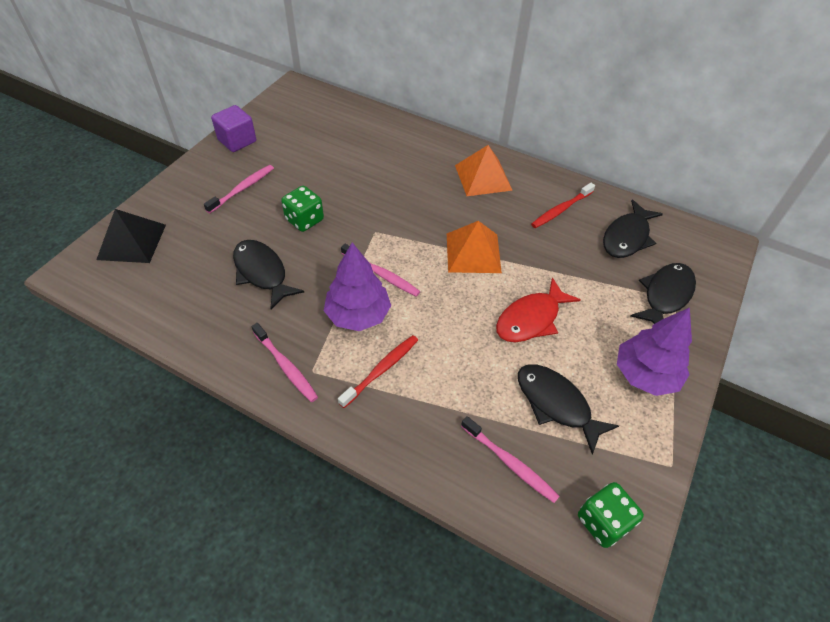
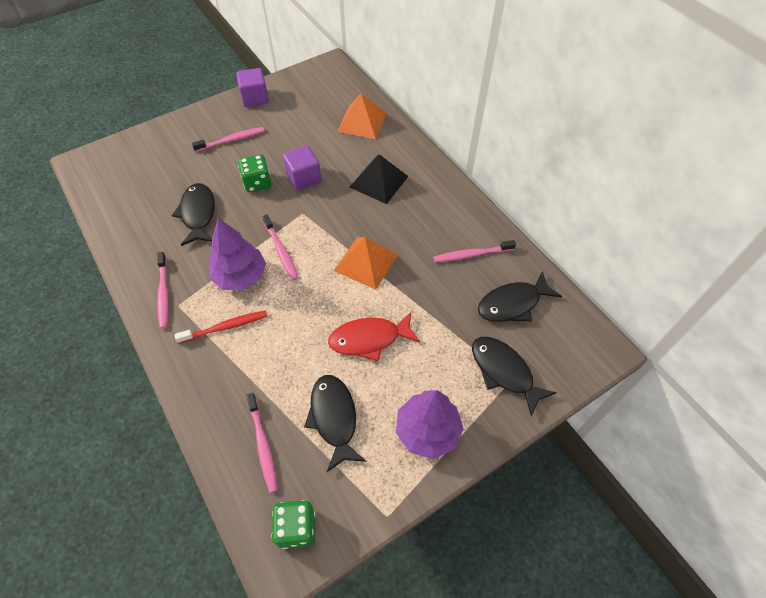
camera: 30 degrees right, 5 degrees up
(131, 242) = (130, 154): black pyramid -> black pyramid (378, 181)
(350, 199) = (304, 178): none -> purple cube
(483, 177) = (425, 199): orange pyramid -> orange pyramid (362, 122)
(561, 209) = (472, 254): red toothbrush -> pink toothbrush
(665, 295) = (504, 371): black fish -> black fish turned 105 degrees counterclockwise

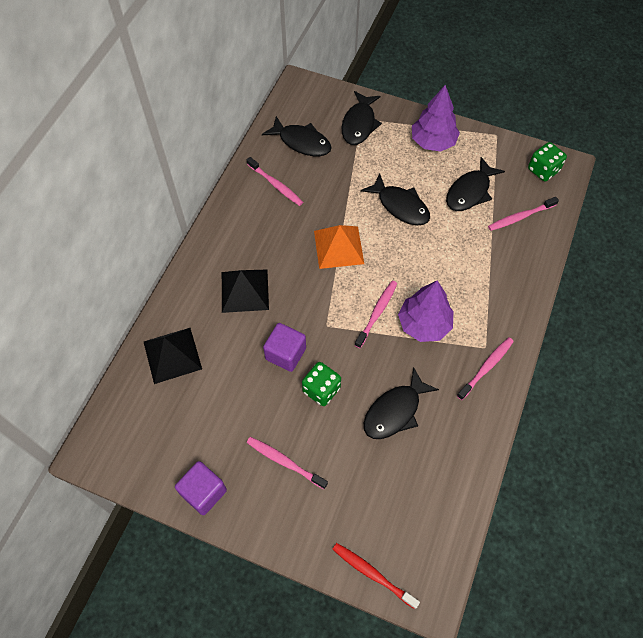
camera: 125 degrees left, 5 degrees up
(225, 327) = (471, 300): red toothbrush -> red toothbrush (373, 574)
(263, 445) = (520, 217): pink toothbrush -> pink toothbrush turned 150 degrees counterclockwise
(362, 122) = (172, 355): orange pyramid -> black pyramid
(369, 339) = (400, 206): red fish -> black fish

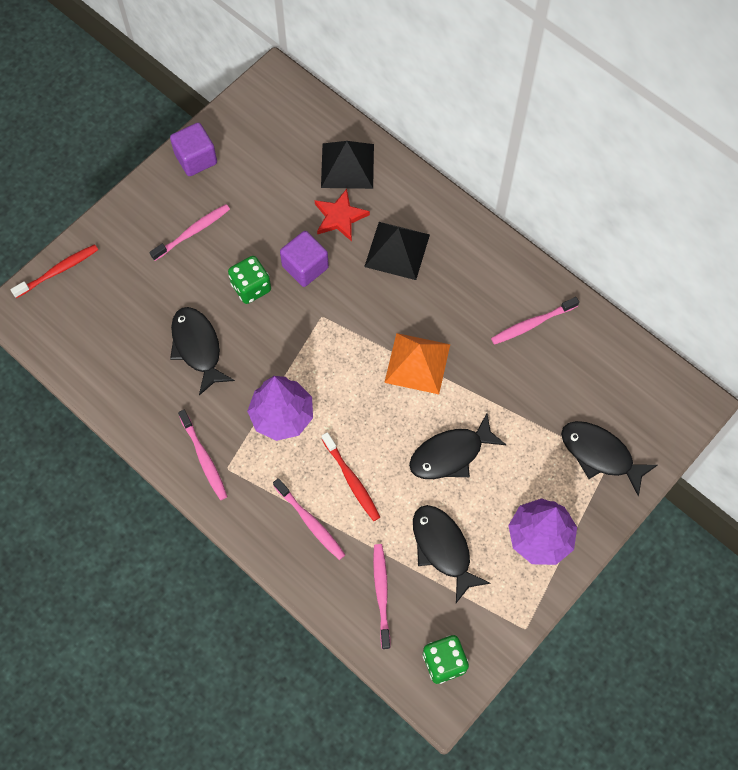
camera: 110 degrees right, 5 degrees up
(227, 343) = (340, 217): none -> red star
(302, 142) = (591, 374): black fish -> none
(377, 313) = (315, 372): pink toothbrush -> pink toothbrush (310, 522)
(450, 260) = (351, 480): none -> red toothbrush

